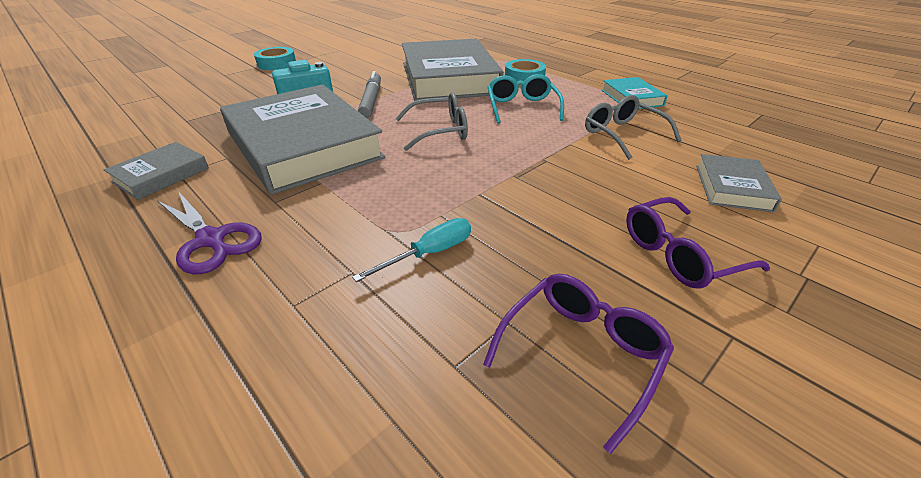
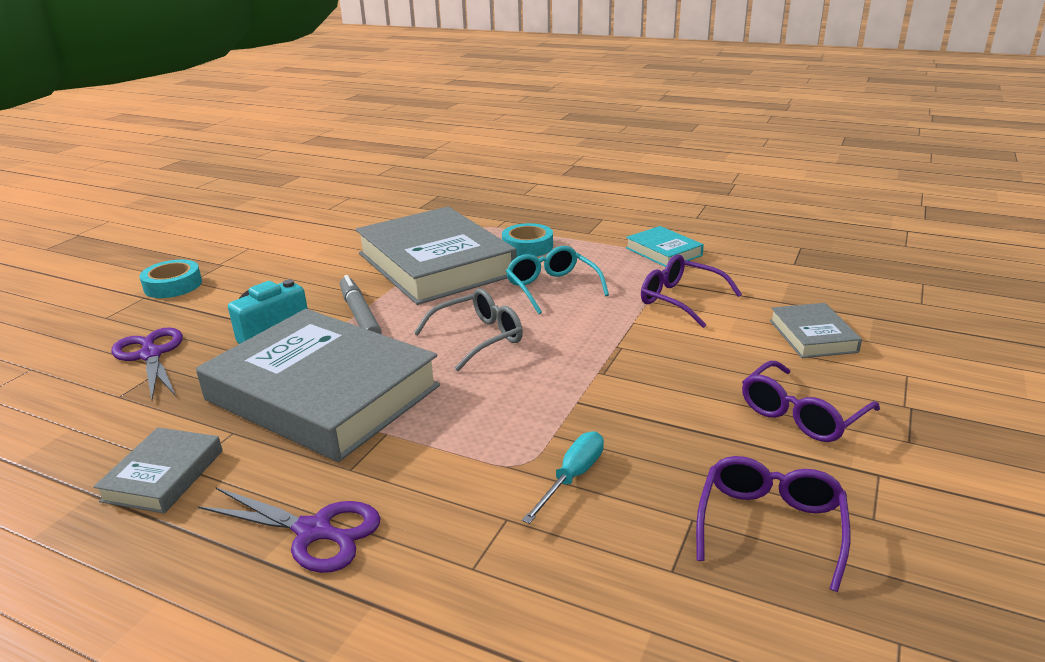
camera: 20 degrees left, 10 degrees down
(226, 100) = (151, 355): none -> purple scissors
(622, 134) = (680, 299): grey glasses -> purple glasses

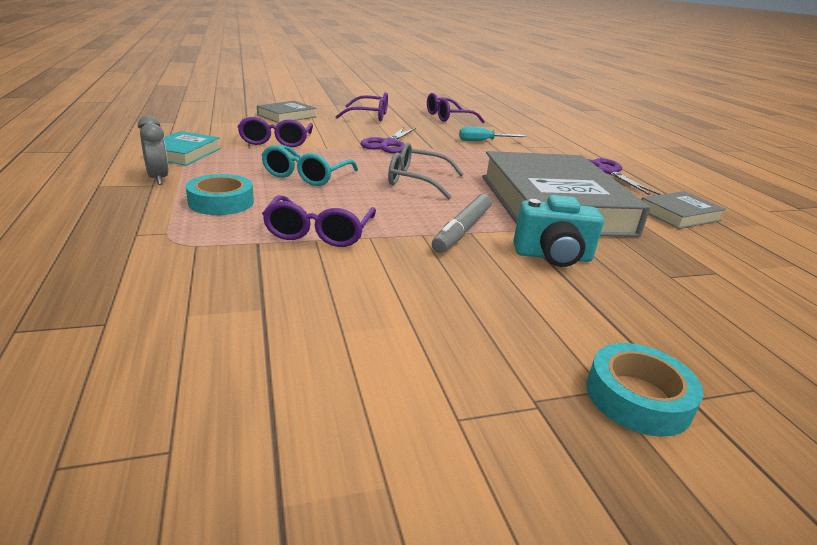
camera: 135 degrees left, 0 degrees up
(151, 355) = (684, 295): purple scissors -> purple scissors (388, 144)
(435, 264) = (319, 233): grey book -> purple glasses
(600, 235) = (158, 179): none -> grey clock

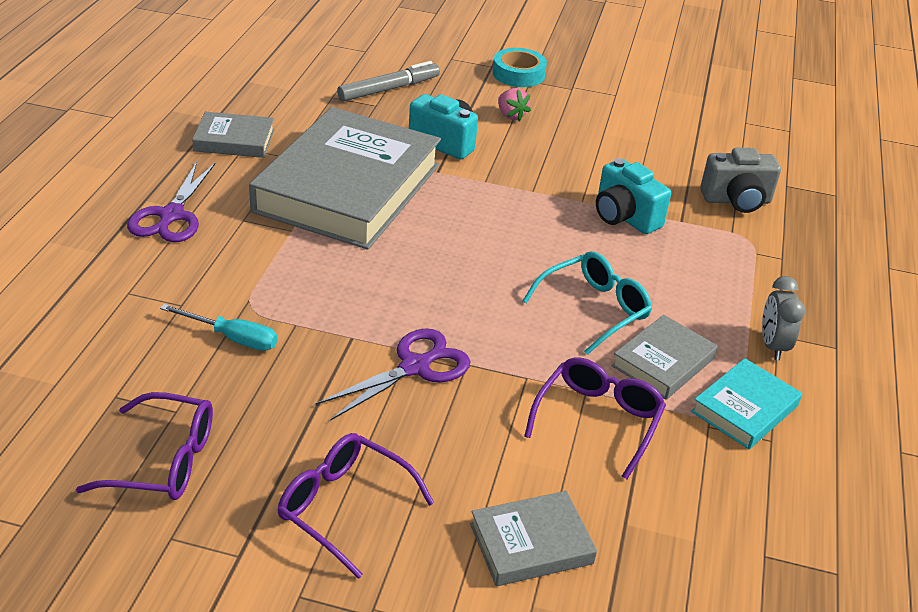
camera: 150 degrees left, 10 degrees up
(190, 279) = (736, 201): none -> grey camera
(221, 202) = (704, 283): turquoise tape -> none
(244, 162) = (663, 362): none -> grey book
(319, 233) = (624, 217): purple glasses -> turquoise camera
(416, 181) = (462, 264): grey glasses -> none
(462, 230) = (490, 185): grey marker -> grey marker (389, 89)
(543, 311) = (511, 115): none -> pink strawberry

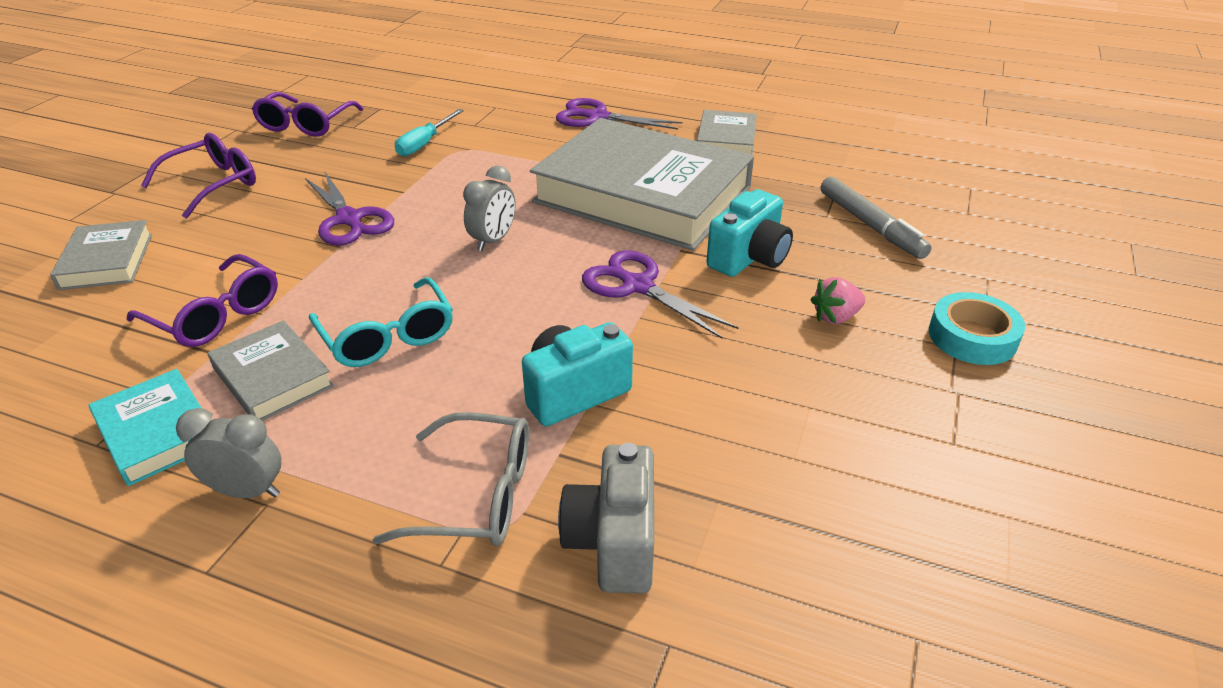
camera: 100 degrees right, 0 degrees up
(440, 268) = (493, 241): none -> grey clock
(493, 192) = (637, 286): none -> purple scissors
(728, 249) = (477, 495): none -> grey glasses

